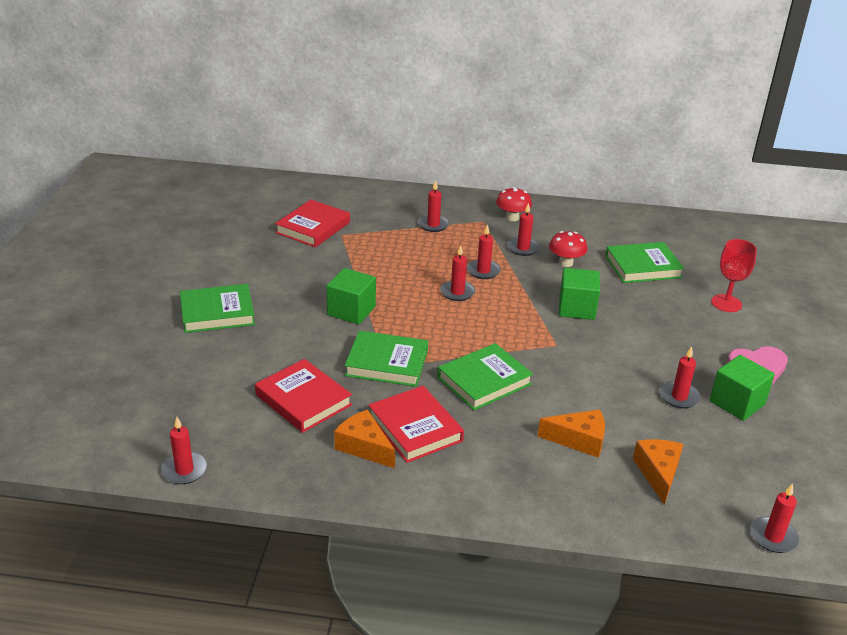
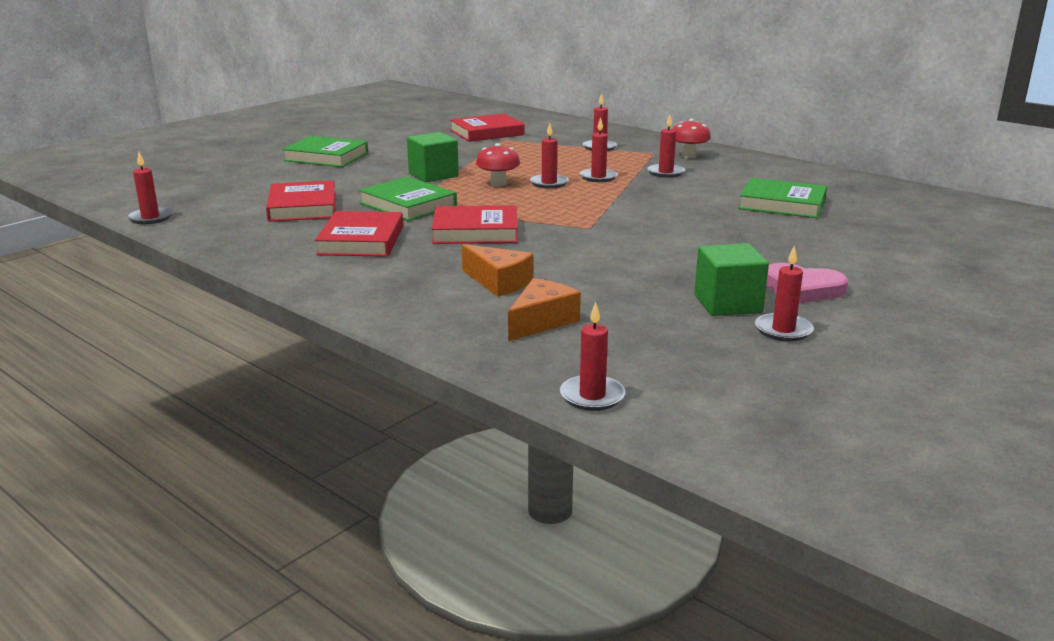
camera: 35 degrees right, 10 degrees down
(364, 447) = (300, 239): orange cheese -> none
(484, 381) = (475, 231): green book -> red book
(565, 263) = (695, 187): red mushroom -> red mushroom (498, 183)
(576, 308) = (654, 213): green cube -> none
(679, 397) = (663, 284): red candle -> red candle (783, 330)
(726, 303) = (844, 243): red goblet -> none

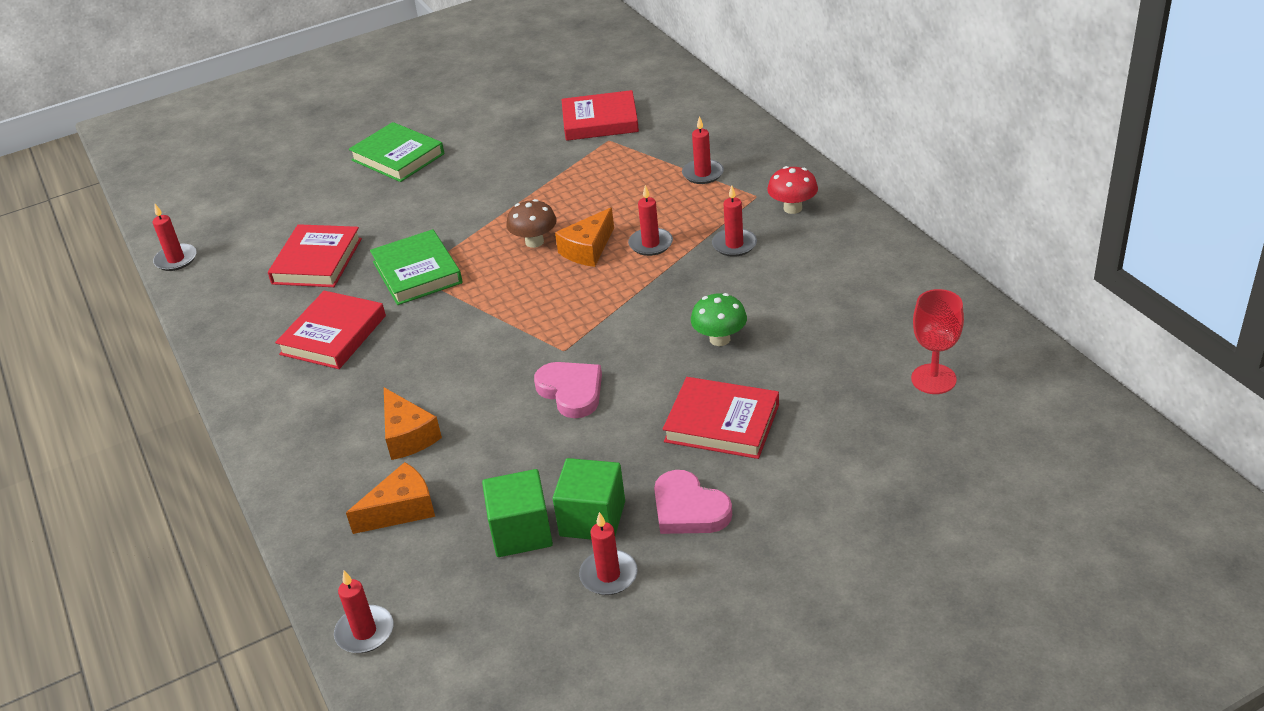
camera: 25 degrees right, 15 degrees up
(433, 175) = (480, 213): green cube -> green cube (521, 532)
(475, 231) = (448, 337): red book -> red book (722, 423)
(498, 183) = (534, 242): red mushroom -> brown mushroom
(549, 183) = (588, 249): red candle -> orange cheese
(622, 245) = (571, 391): none -> pink heart
(712, 211) = (720, 339): none -> green mushroom
(782, 204) = (811, 337): green book -> none
(898, 212) = (933, 379): none -> red goblet

